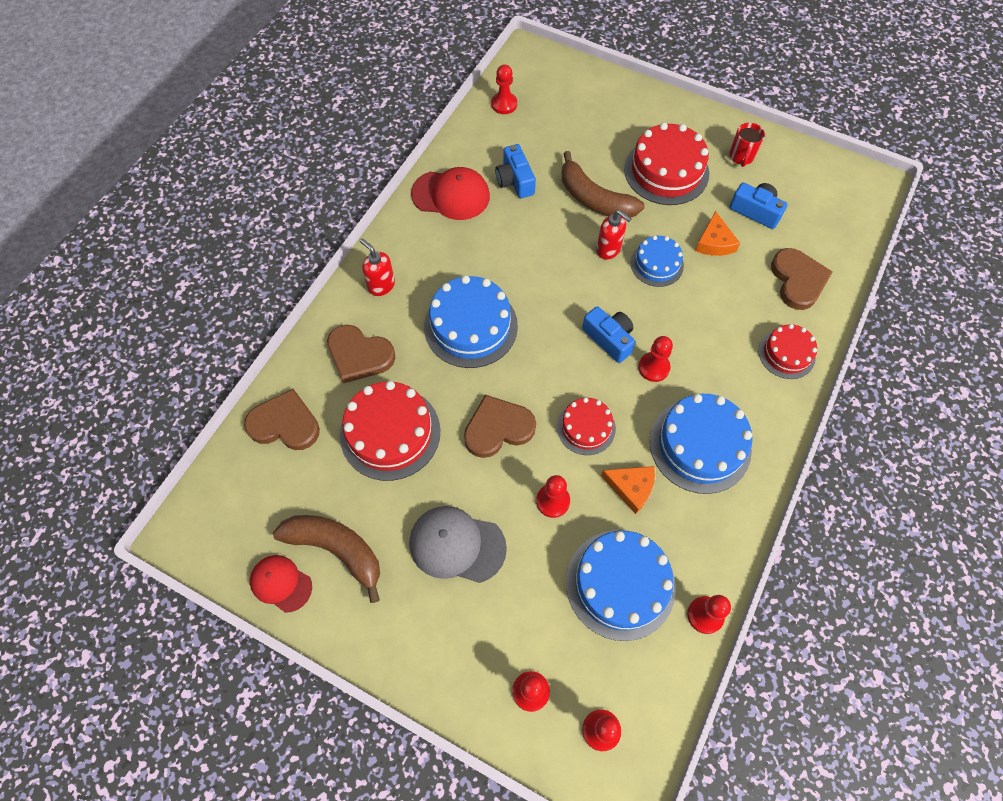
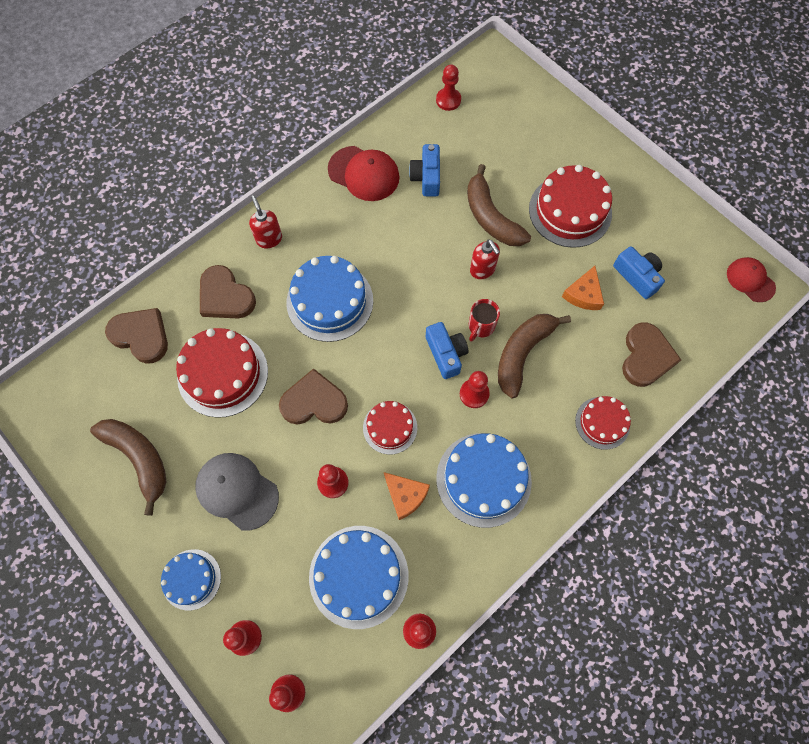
camera: 20 degrees right, 5 degrees up
(281, 583) = (84, 471): red cap -> red cap (750, 280)
(657, 264) = (520, 298): blue cake -> blue cake (191, 579)
(682, 315) = (522, 354): none -> brown banana
(741, 157) = (648, 218): red mug -> red mug (481, 327)

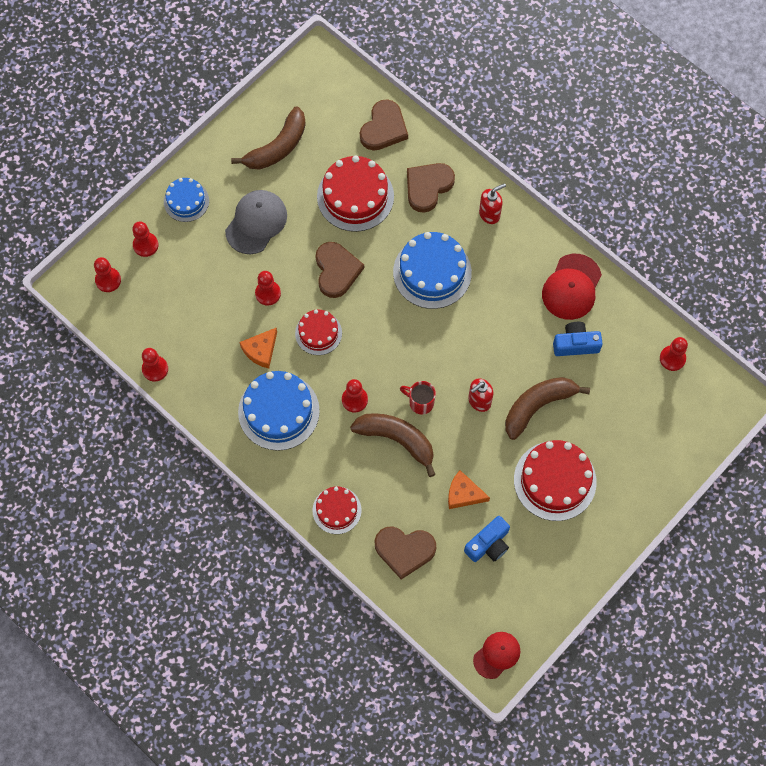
camera: 85 degrees right, 0 degrees up
(358, 576) = (194, 320): blue cake -> none
(446, 354) = (390, 374): blue camera -> none

